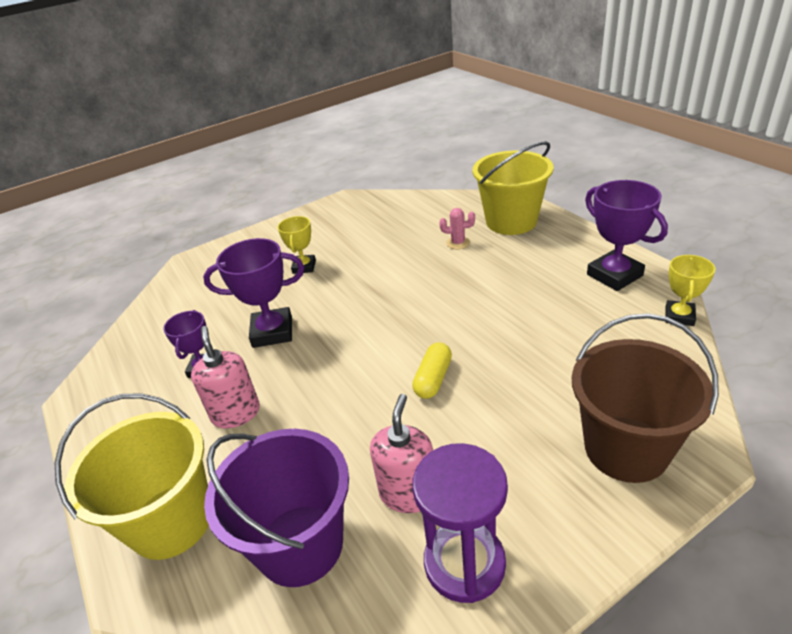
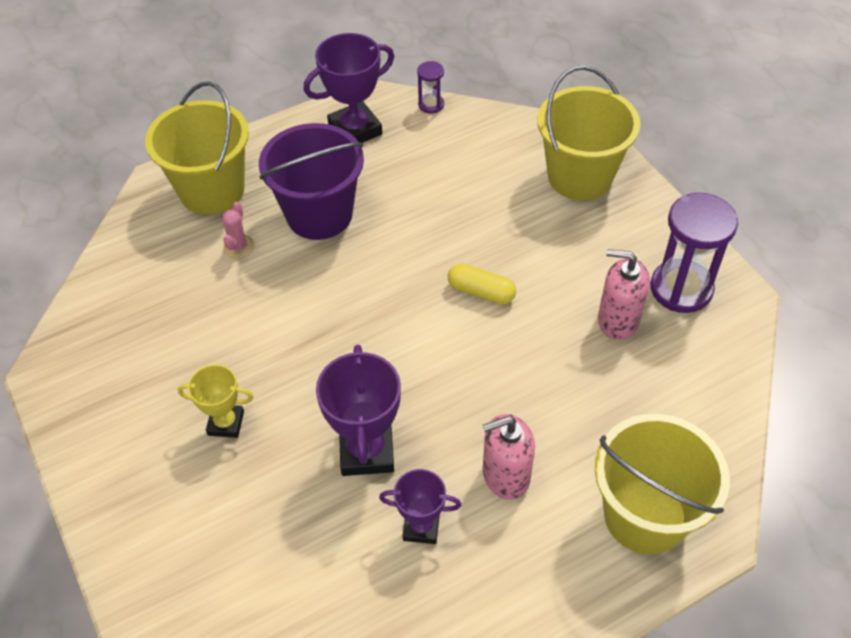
camera: 90 degrees left, 15 degrees up
(300, 544) = (668, 400): purple bucket -> purple bucket (319, 214)
(626, 448) = (580, 176): brown bucket -> yellow bucket
(679, 316) = (431, 105): yellow trophy -> purple hourglass

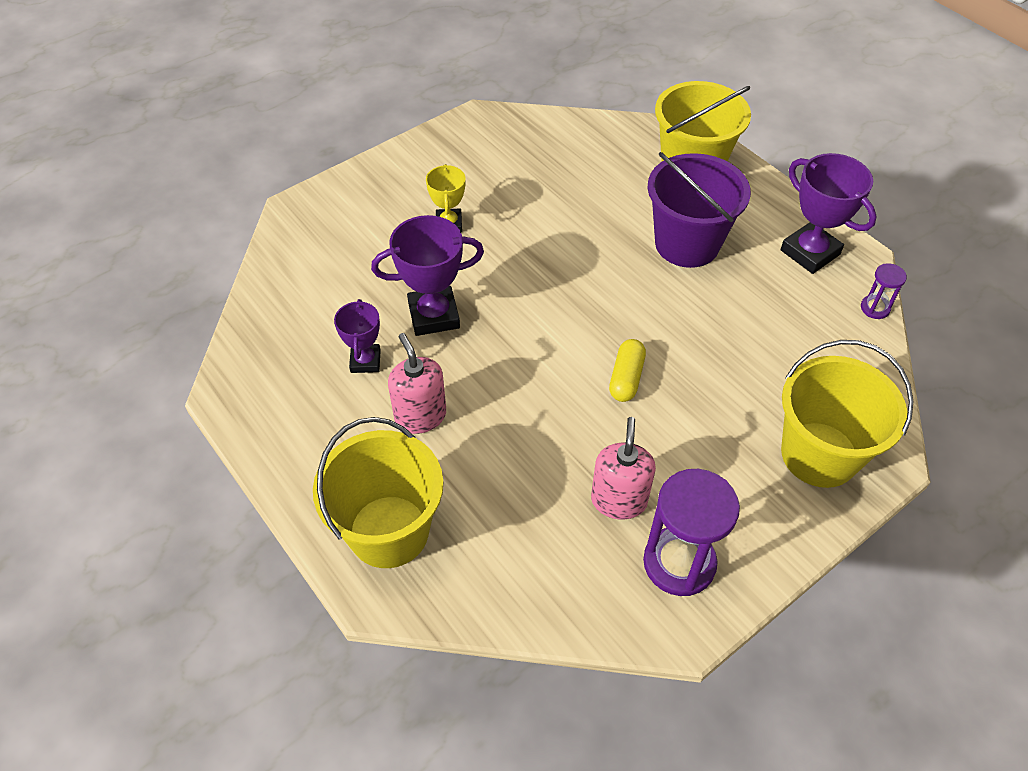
camera: 80 degrees right, 0 degrees up
(239, 247) = (631, 197): pink cactus -> none

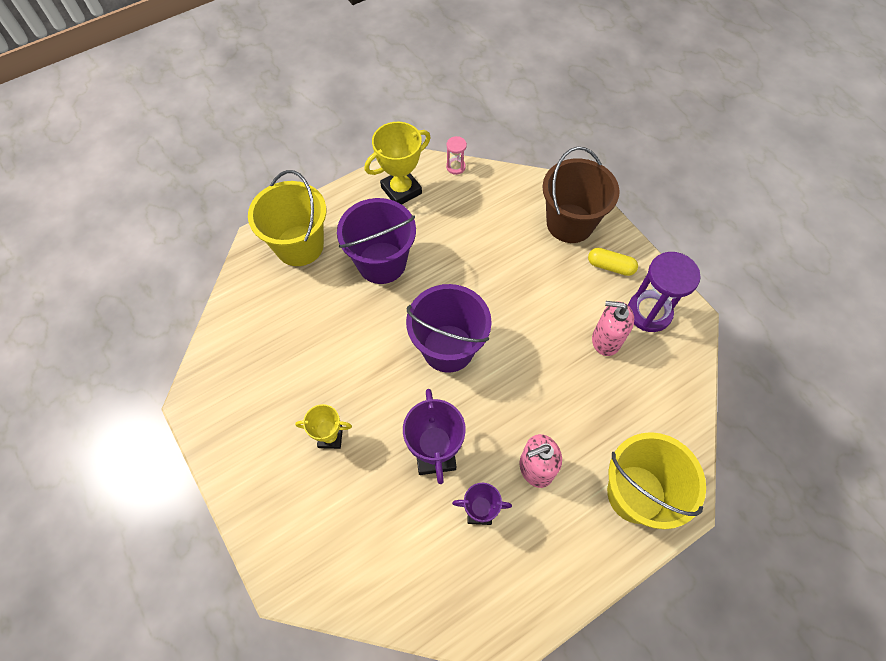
camera: 85 degrees left, 10 degrees up
(575, 318) = (448, 348): none -> purple bucket
(626, 378) = (506, 321): yellow capsule -> yellow capsule (610, 266)
(810, 252) = (401, 190): purple trophy -> yellow trophy
(819, 454) = (570, 223): yellow bucket -> brown bucket
(875, 308) = (455, 167): purple hourglass -> pink hourglass

